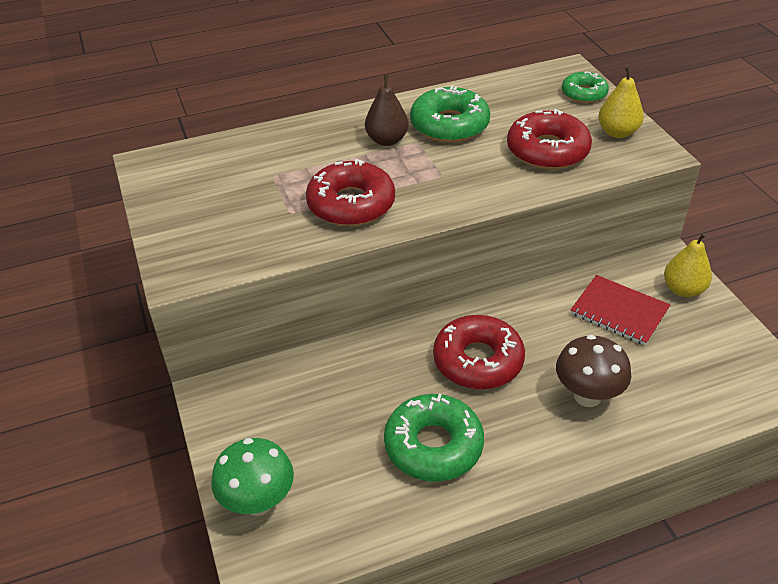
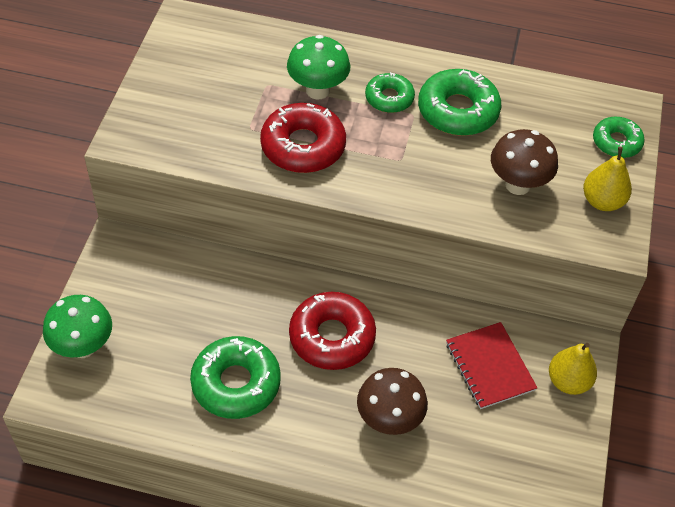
camera: 30 degrees right, 10 degrees up
(322, 161) = (317, 90): none -> green mushroom
(387, 140) = (389, 98): brown pear -> green donut
(547, 150) = (517, 185): red donut -> brown mushroom

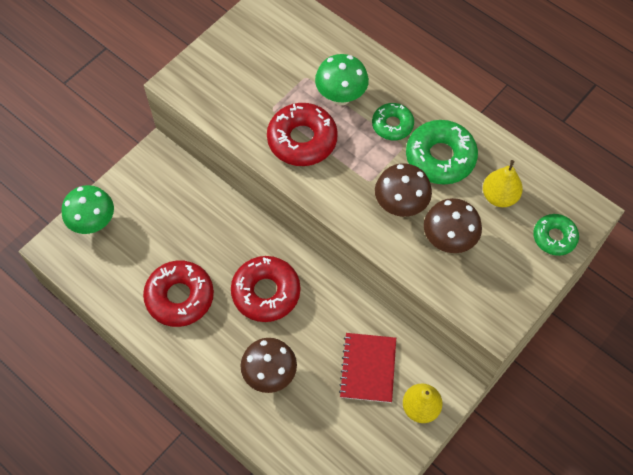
camera: 30 degrees right, 10 degrees up
(236, 383) = (180, 297): green donut -> red donut
(448, 171) = (400, 205): none -> brown mushroom
(602, 201) = (508, 283): yellow pear -> yellow pear (499, 196)

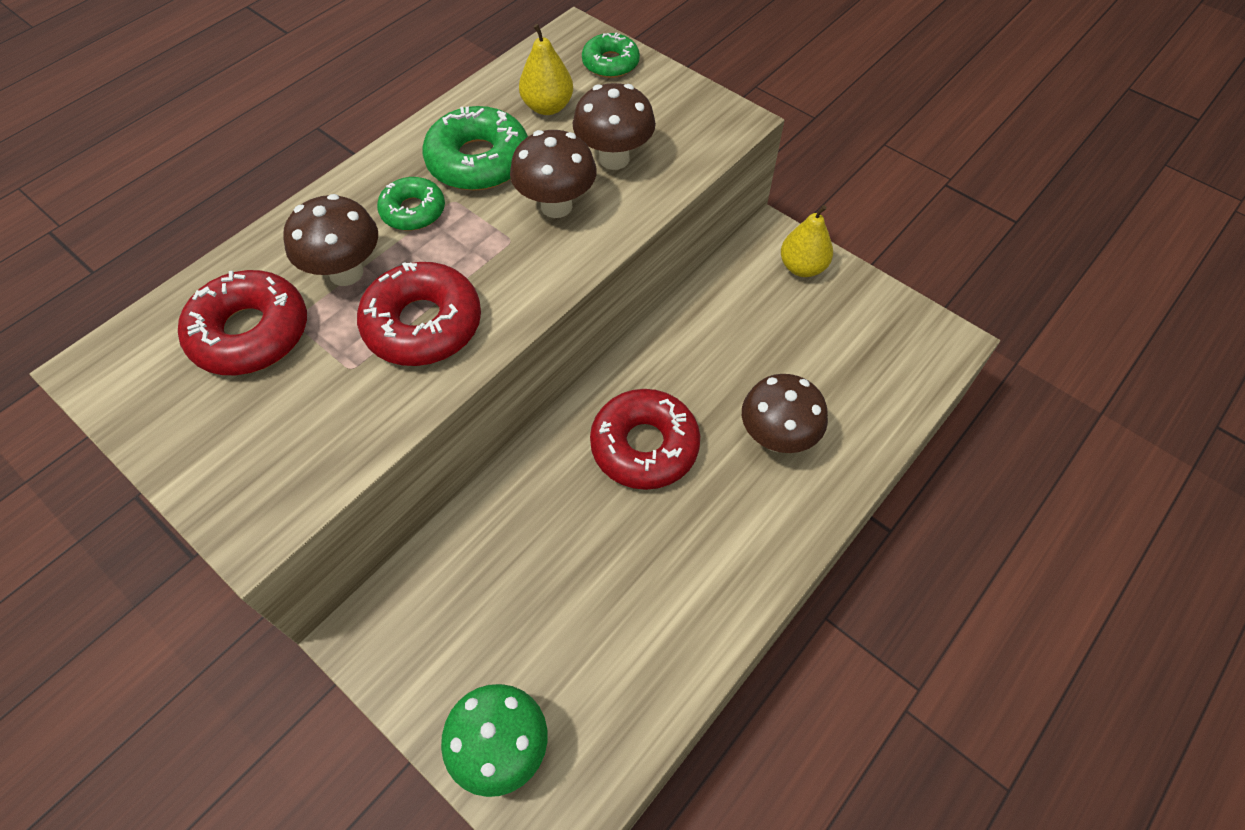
camera: 90 degrees left, 5 degrees down
(180, 297) = (655, 575): red donut -> red donut (250, 333)
(341, 97) = (346, 272): green mushroom -> brown mushroom
(368, 368) = (755, 320): red notebook -> none

